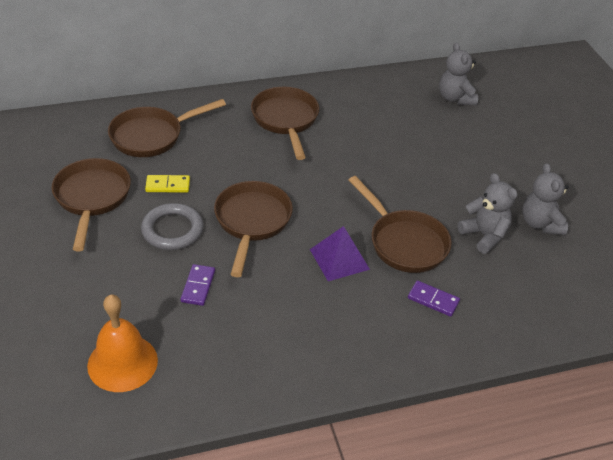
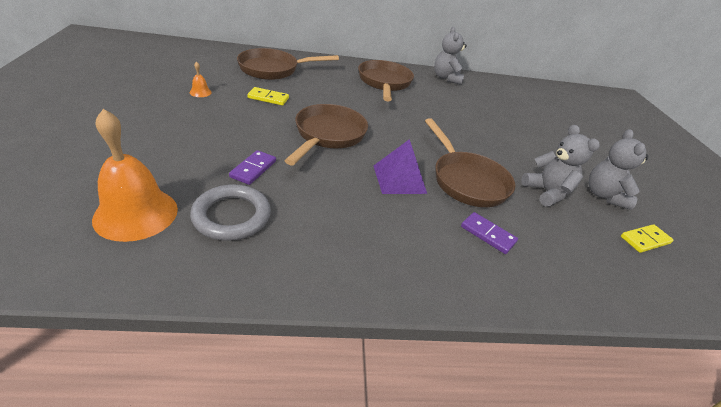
camera: 10 degrees right, 5 degrees down
(92, 198) = (200, 92): brown pan -> orange bell
(172, 230) = (254, 125): grey ring -> grey ring (232, 216)
(455, 98) = (527, 99): grey teddy bear -> grey teddy bear (446, 78)
(576, 267) = (645, 240): none -> yellow domino

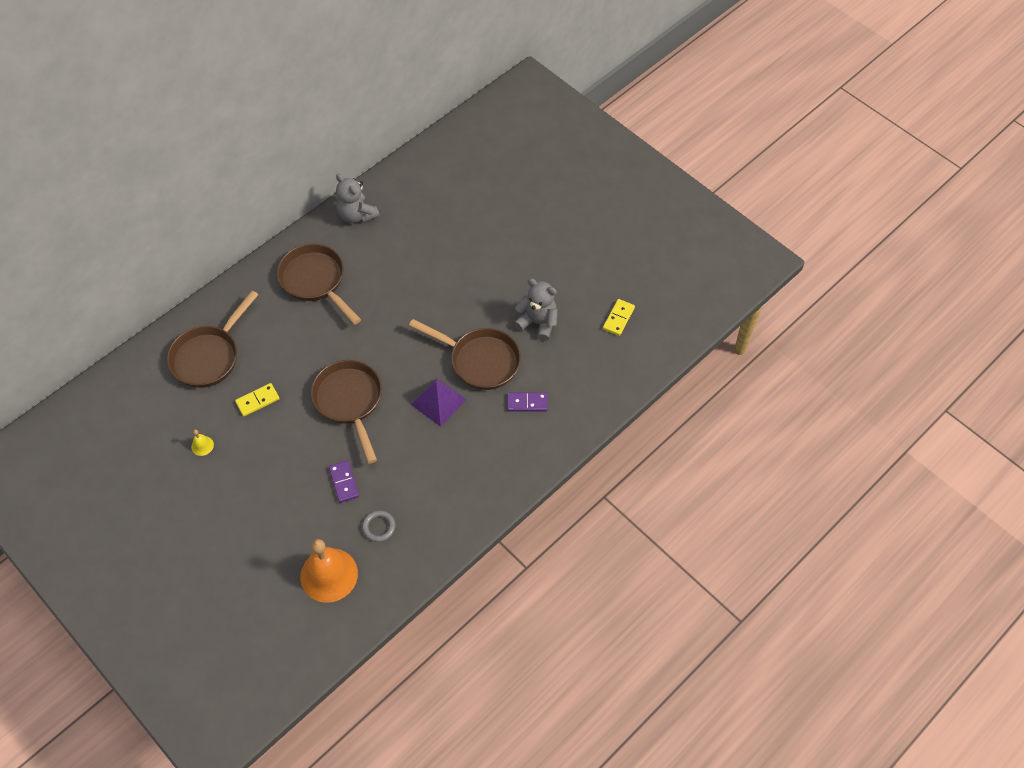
camera: 35 degrees left, 20 degrees up
(200, 92) = (202, 445): orange bell -> yellow bell
(232, 216) = (379, 527): grey ring -> grey ring, size x0.58
(604, 195) = (575, 289): grey teddy bear -> none

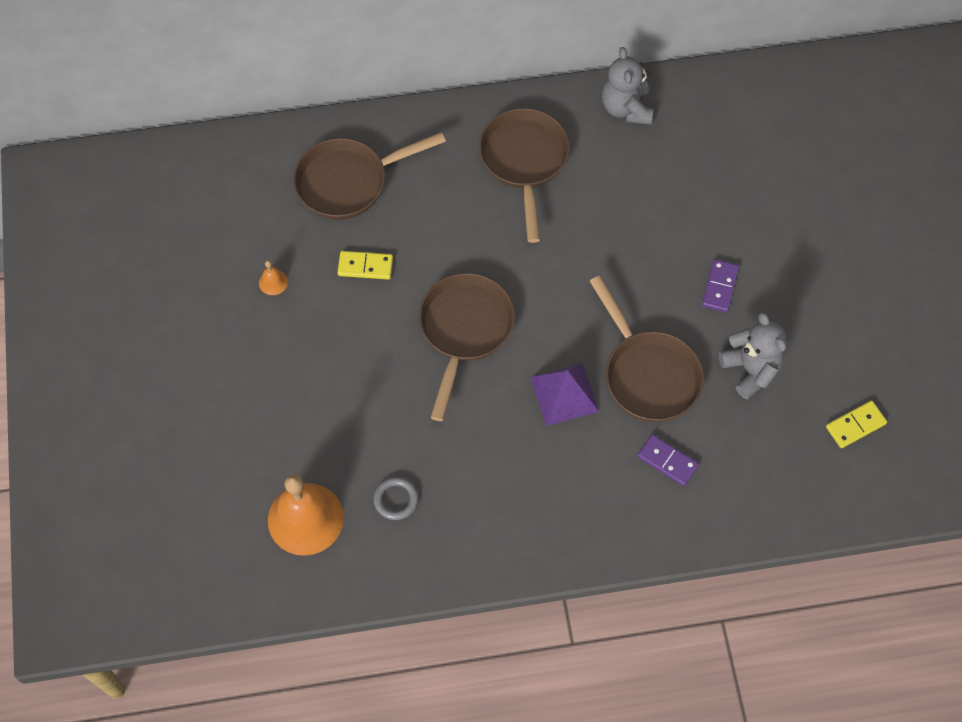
camera: 35 degrees right, 5 degrees up
(202, 445) = (273, 282): yellow bell -> orange bell
(344, 482) = (394, 422): purple domino -> purple domino (720, 287)

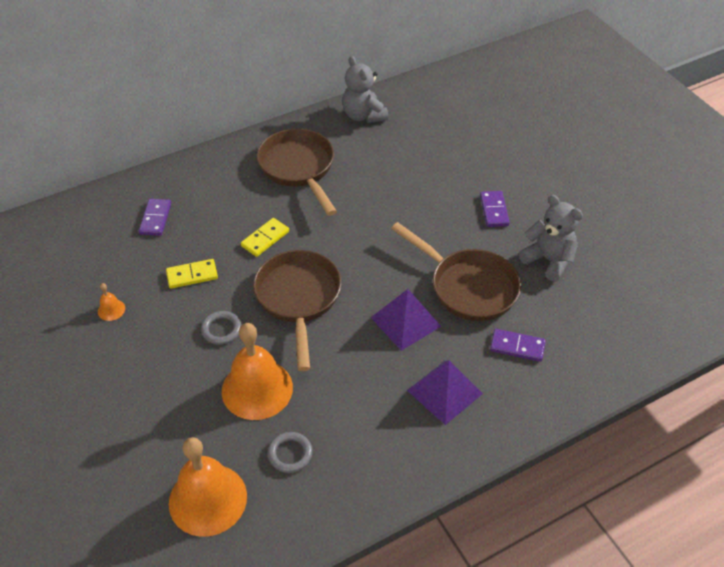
camera: 20 degrees left, 15 degrees down
(349, 182) = (155, 219): brown pan -> purple domino
(375, 341) = (221, 329): none -> grey ring
(388, 420) = (257, 389): none -> orange bell
(571, 486) = (444, 392): none -> purple pyramid
(855, 425) = (651, 275): yellow domino -> yellow domino (265, 239)

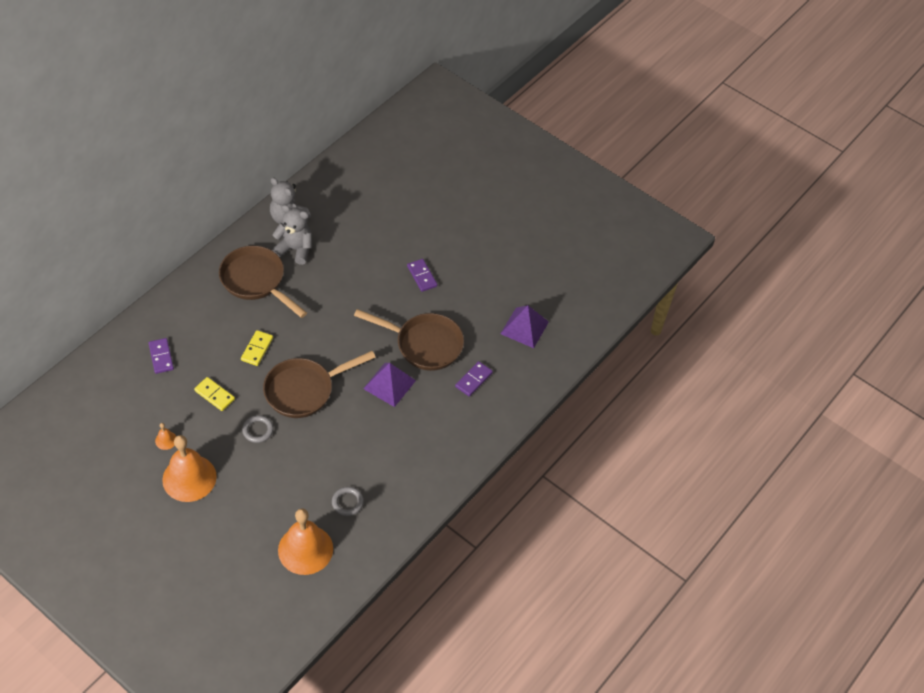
camera: 25 degrees left, 5 degrees up
(192, 275) = (214, 395): yellow domino -> yellow domino turned 75 degrees clockwise
(257, 389) = (304, 465): orange bell -> orange bell (189, 478)
(298, 299) = (304, 390): brown pan -> brown pan turned 90 degrees counterclockwise
(444, 392) = (435, 427): purple pyramid -> purple pyramid (524, 327)
(517, 347) = (473, 380): purple domino -> purple domino turned 45 degrees counterclockwise
(548, 260) = (474, 306): grey teddy bear -> grey teddy bear (295, 249)

